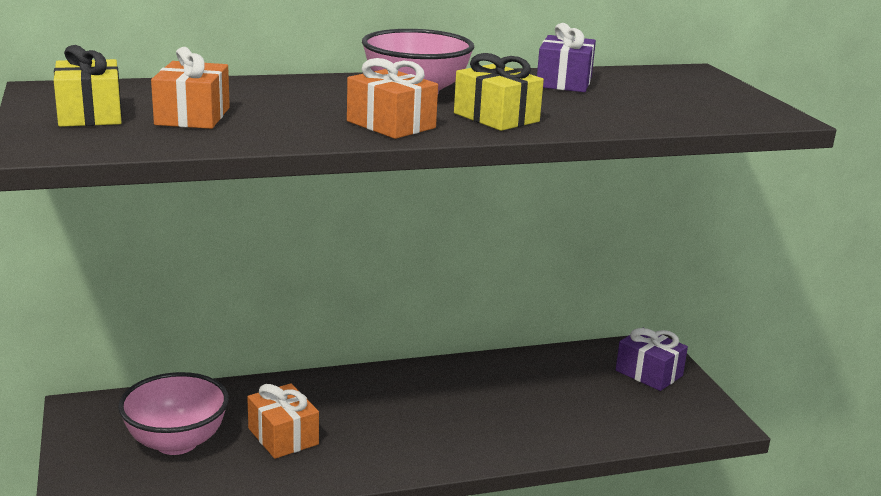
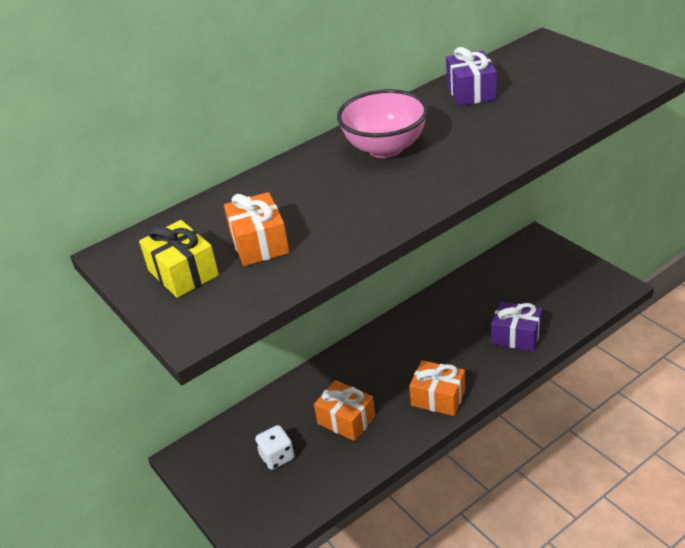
camera: 15 degrees left, 15 degrees up
(176, 442) = (277, 457): pink bowl -> white dice
(391, 124) = (405, 195): orange gift -> orange gift (438, 398)
(496, 117) = (466, 156): yellow gift -> none
(649, 373) = (547, 263): purple gift -> purple gift (516, 336)

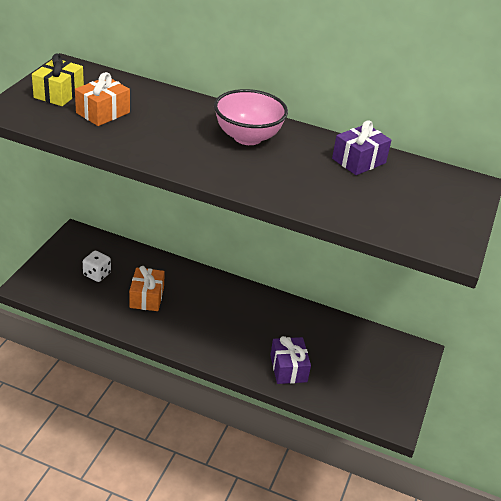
camera: 50 degrees right, 0 degrees up
(438, 398) = (194, 340): orange gift -> none

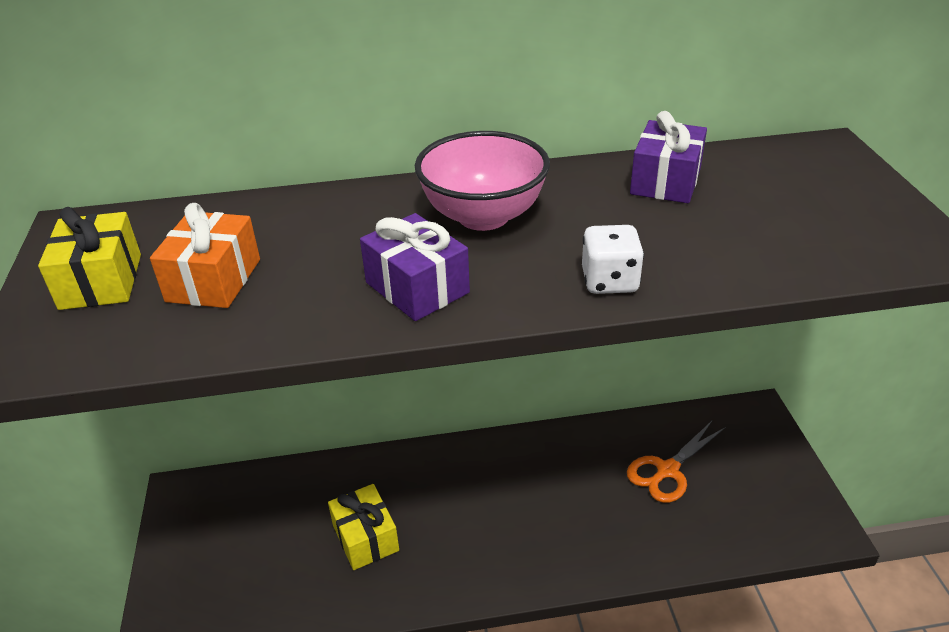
camera: 25 degrees left, 0 degrees up
(97, 274) = (262, 543): white dice -> white dice (609, 281)
(147, 297) = (365, 538): orange gift -> yellow gift
(288, 368) = (640, 532): purple gift -> purple gift (417, 287)
(333, 350) = (667, 470): none -> orange scissors

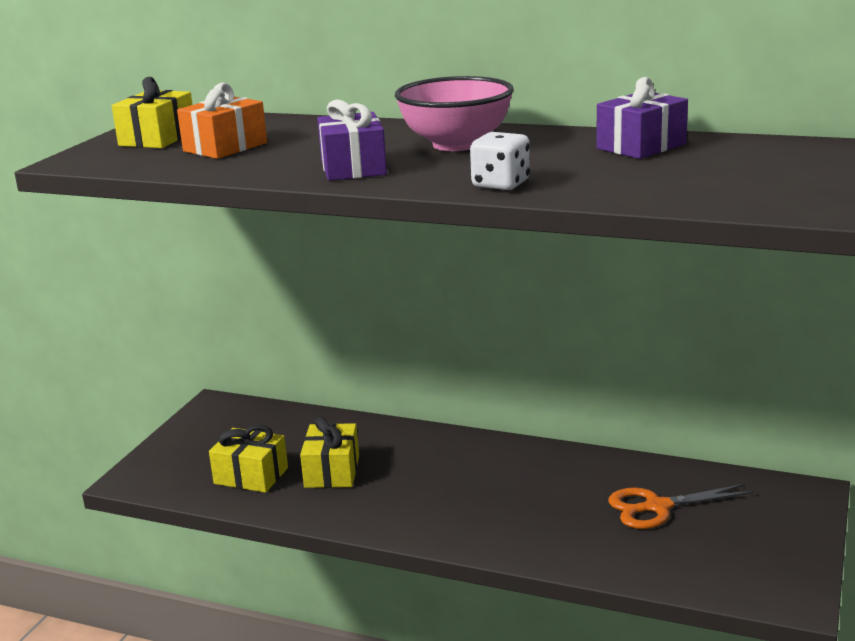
camera: 30 degrees right, 15 degrees down
(288, 576) = (251, 476): none -> yellow gift

